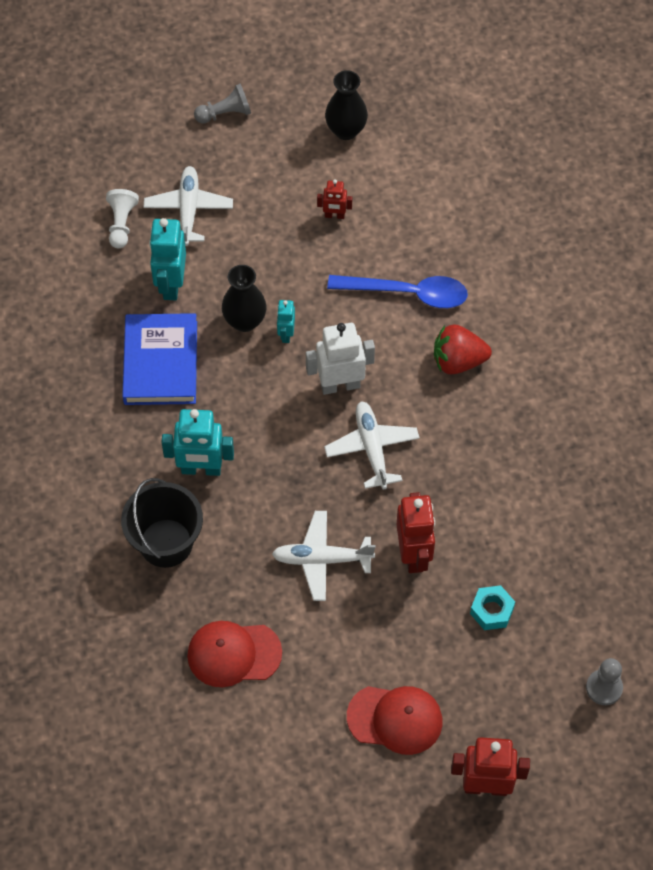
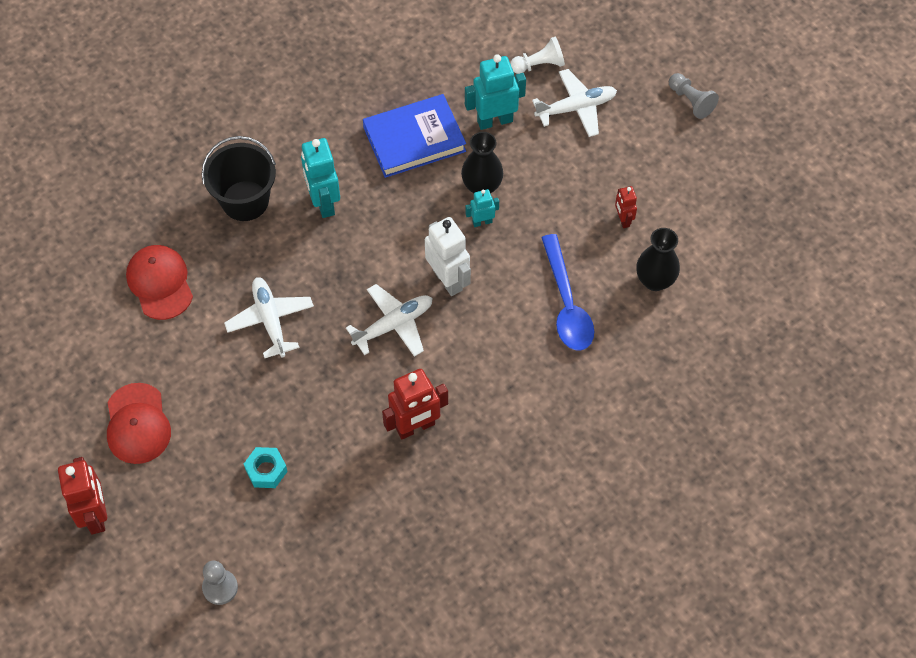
camera: 70 degrees right, 0 degrees up
(346, 130) = (720, 199): black vase -> black vase (655, 280)
(414, 554) = (300, 390): red robot -> red robot (415, 427)
(458, 361) = (512, 367): red strawberry -> none

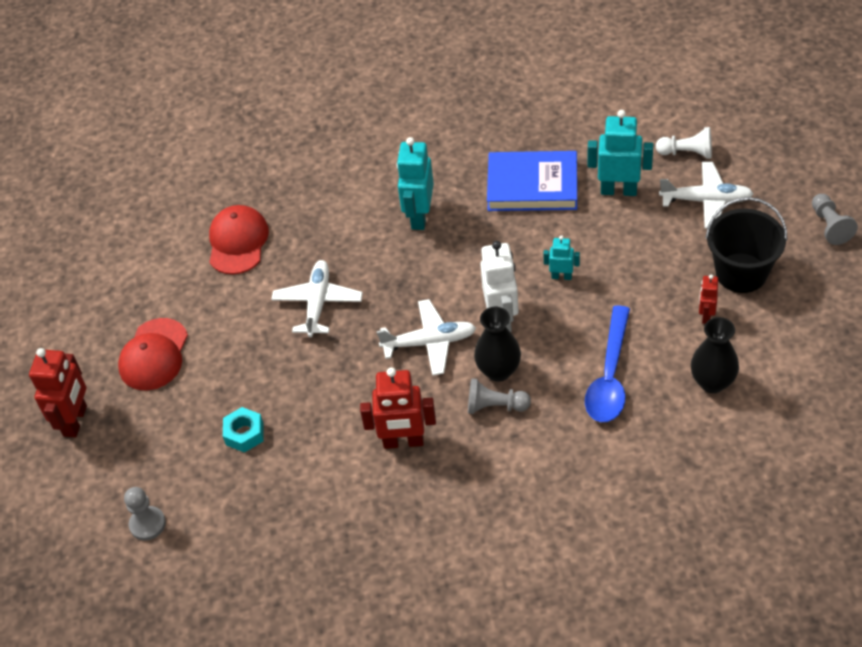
camera: 30 degrees right, 10 degrees down
(245, 201) = (349, 195): black bucket -> black bucket (741, 273)
(480, 365) = (495, 406): none -> grey pawn
(482, 187) = (577, 245): black vase -> black vase (498, 371)

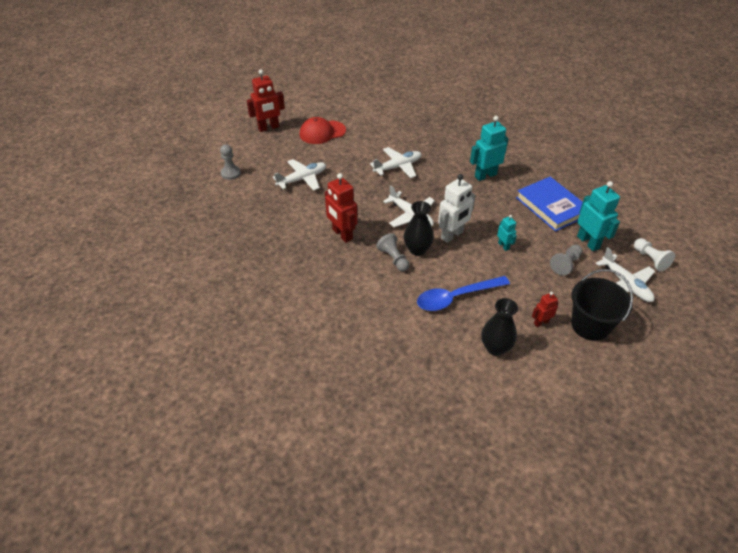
camera: 50 degrees right, 5 degrees down
(238, 242) = (408, 126): red cap -> none
(244, 434) = (302, 179): turquoise nut -> white plane
(830, 226) = (677, 355): grey pawn -> grey pawn (565, 264)

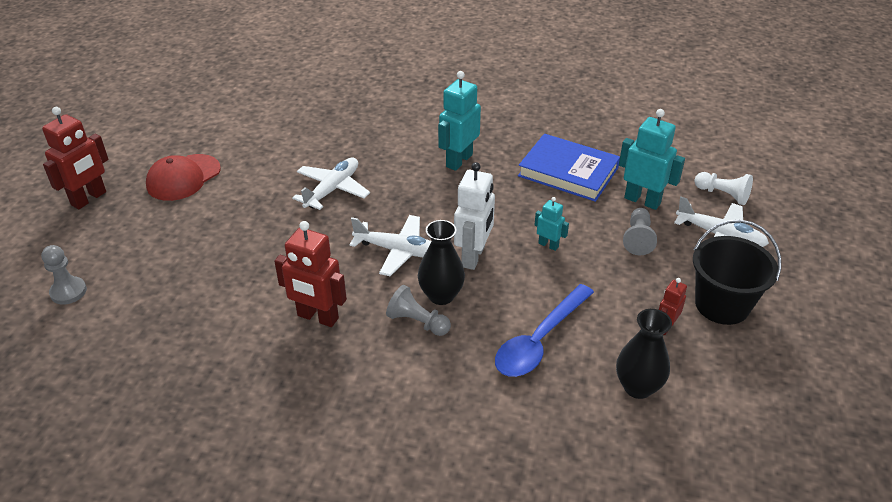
camera: 30 degrees left, 5 degrees down
(302, 179) = (198, 258): white plane -> none

